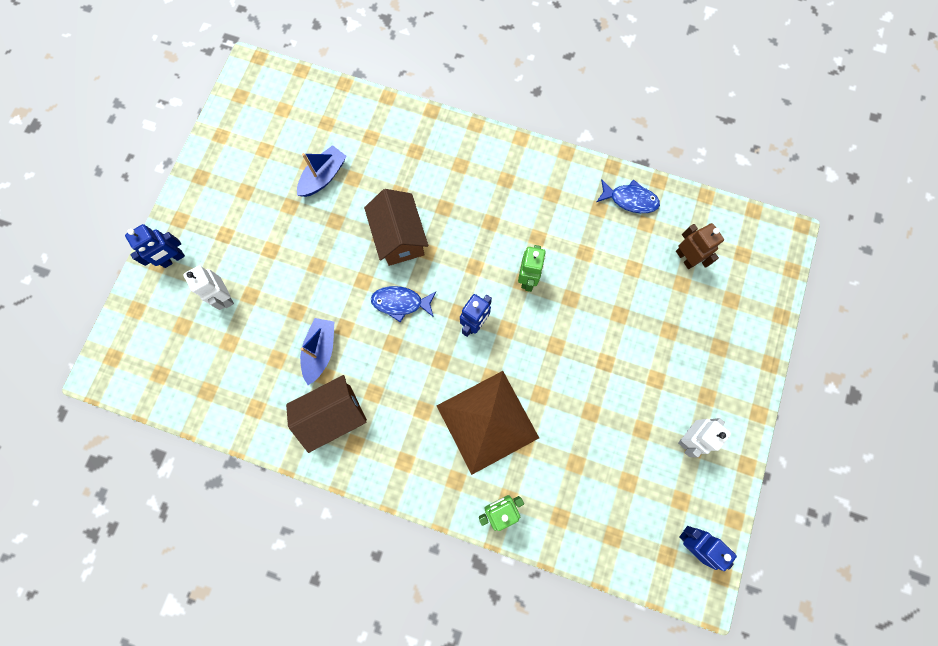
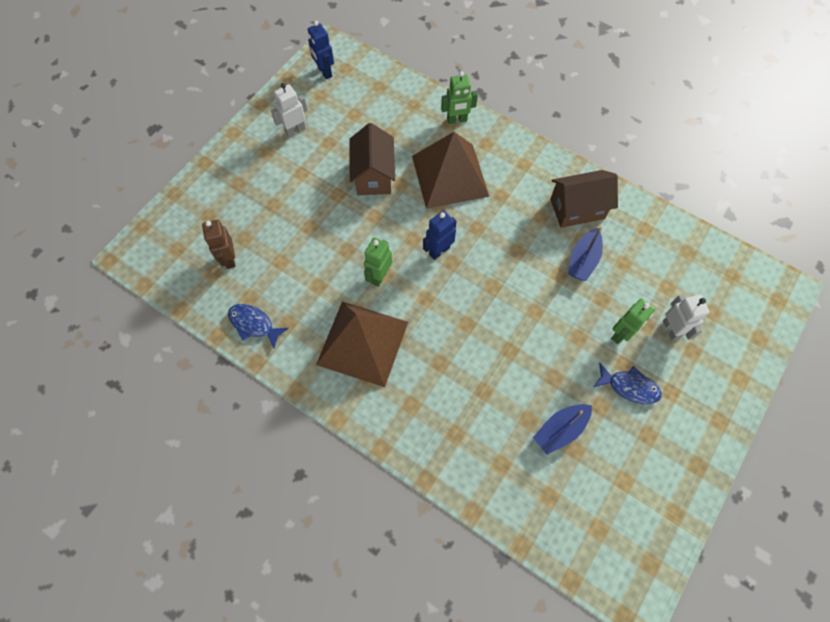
camera: 165 degrees left, 10 degrees down
(173, 259) = (724, 379): blue robot -> none
(274, 279) = (621, 334): none -> green robot
(399, 238) = (491, 344): brown house -> brown house (373, 175)
(401, 303) = (502, 283): blue fish -> blue fish (629, 387)
(522, 208) = (362, 343): none -> brown pyramid

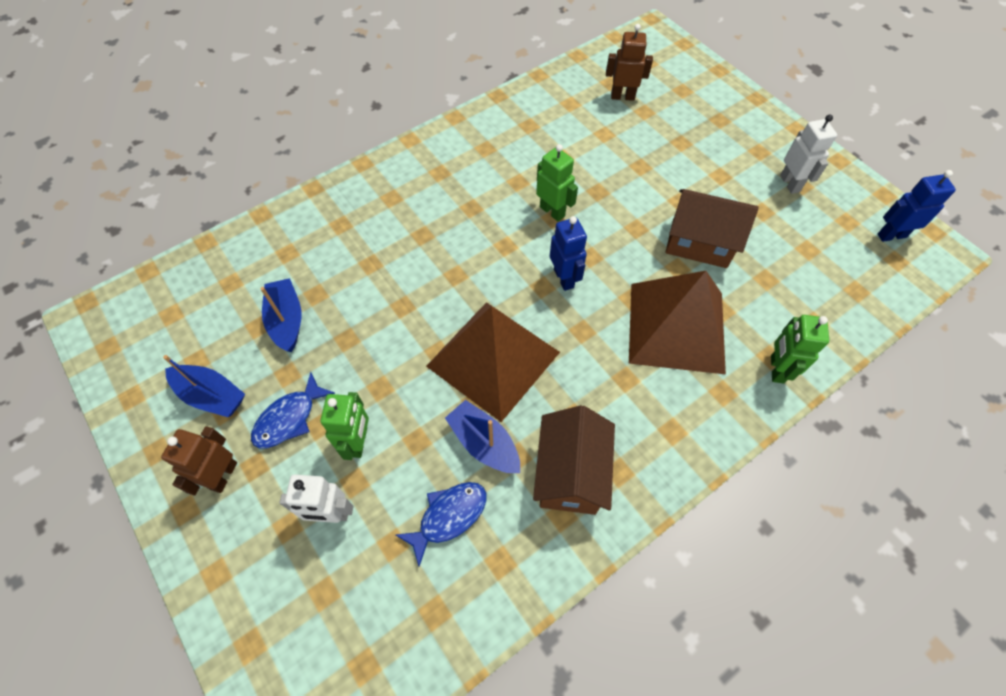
camera: 110 degrees right, 5 degrees down
(254, 324) = (539, 101): blue fish -> blue fish (448, 516)
(362, 343) = (479, 177): brown pyramid -> brown pyramid (493, 359)
(621, 334) = (358, 442): green robot -> green robot turned 150 degrees counterclockwise
(642, 451) = (211, 395): none -> blue boat
(687, 409) = (223, 475): none -> brown robot

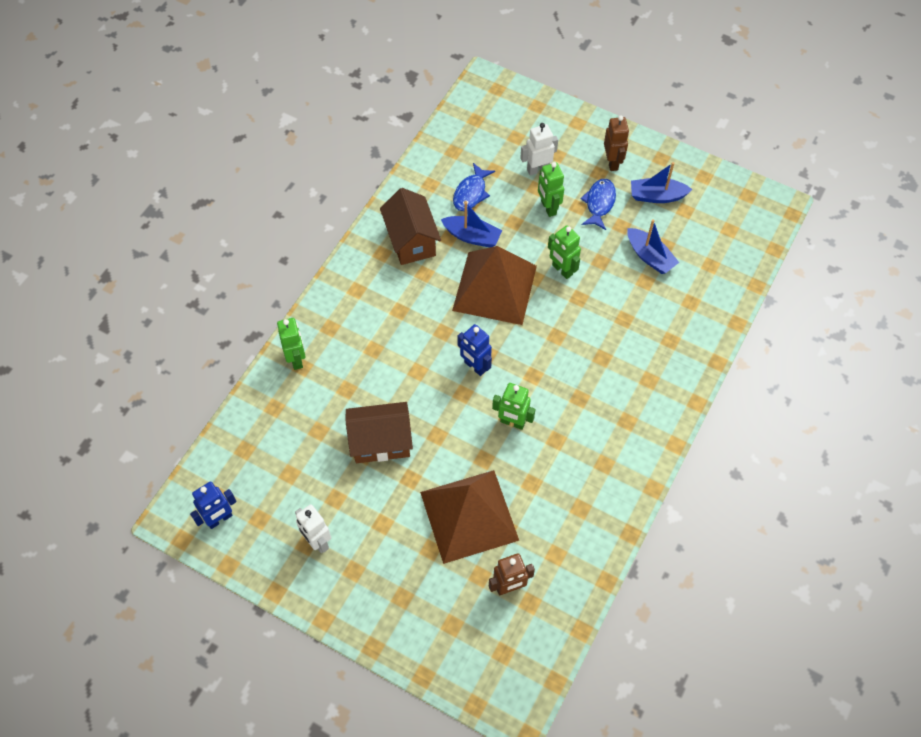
camera: 155 degrees right, 0 degrees up
(399, 347) = (562, 270): none -> green robot
(676, 327) = (376, 362): brown pyramid -> brown pyramid (469, 516)

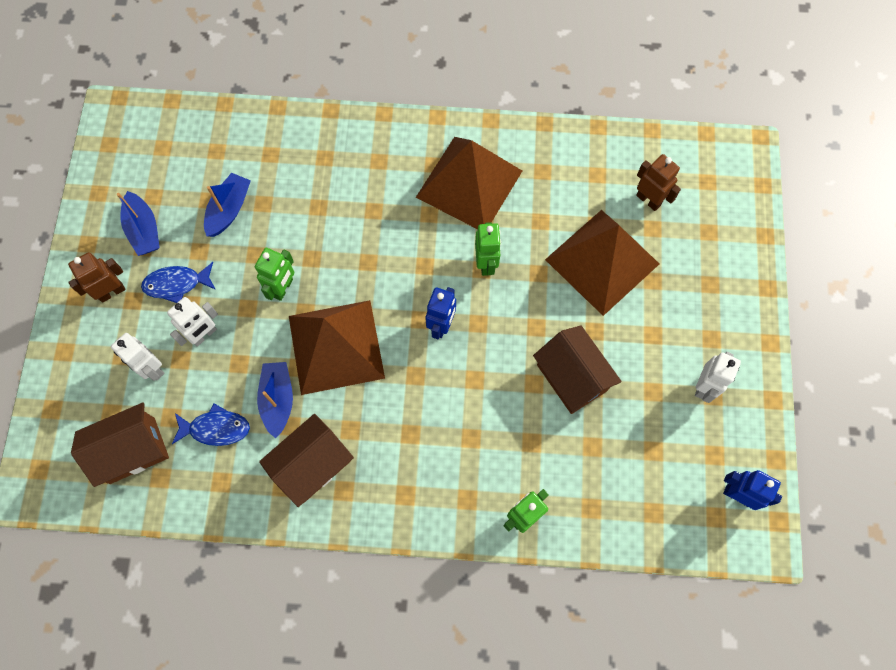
camera: 115 degrees left, 10 degrees up
(481, 141) = (132, 450): none -> brown house
(548, 208) = (204, 335): green robot -> white robot
(594, 442) = (469, 184): none -> brown pyramid

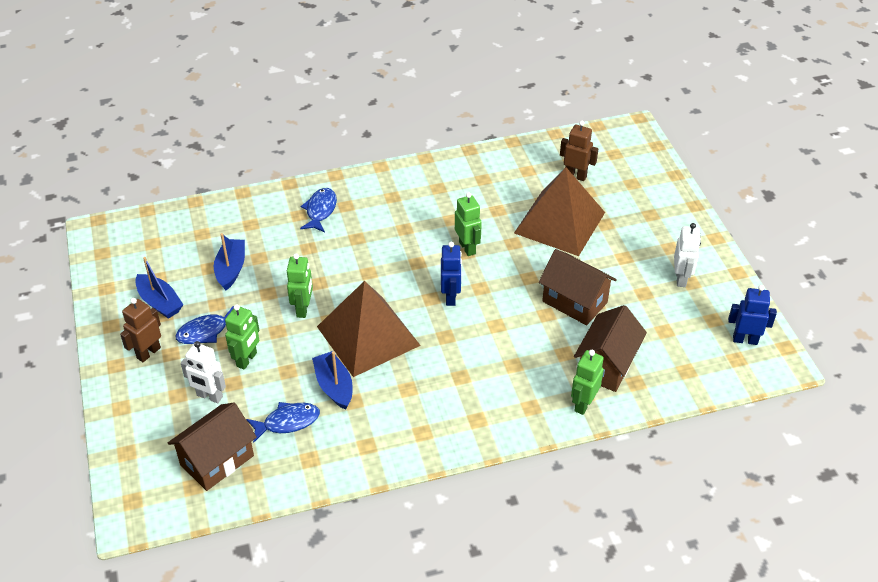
camera: 20 degrees left, 25 degrees down
(204, 335) = (247, 360): white robot -> green robot
(312, 465) = (386, 423): brown house -> brown house (606, 365)
(349, 159) = (320, 210): none -> blue fish
(469, 184) = (428, 201): brown pyramid -> none

